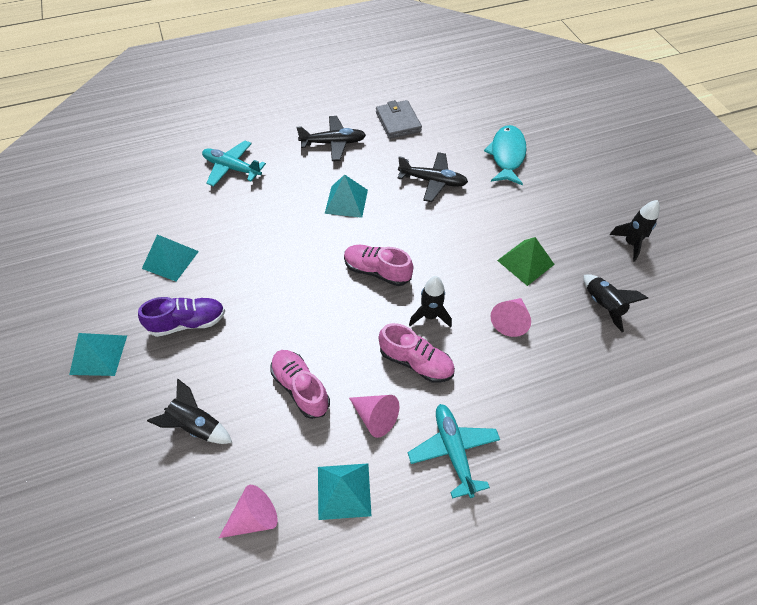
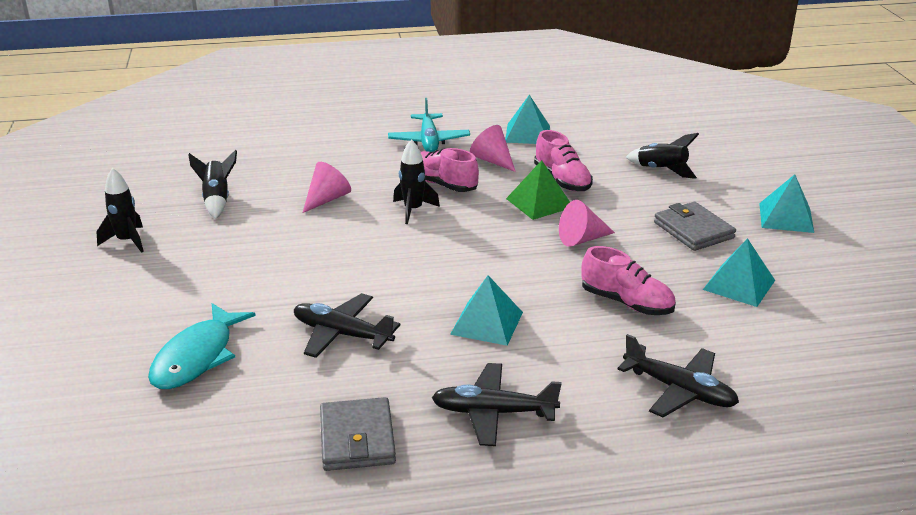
camera: 170 degrees left, 25 degrees down
(188, 322) = (693, 230): purple shoe -> grey wallet
(232, 168) = (679, 390): turquoise plane -> black plane
(254, 517) = (601, 130): pink cone -> pink cone (582, 239)
(377, 271) = (462, 248): pink shoe -> pink shoe (627, 303)
(525, 262) = (273, 238): green pyramid -> green pyramid (539, 203)

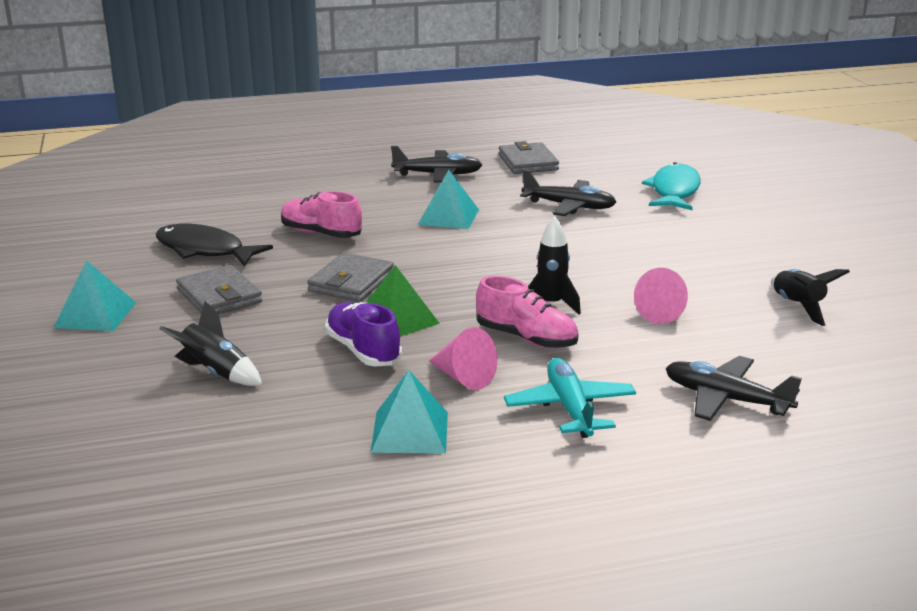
camera: 175 degrees right, 5 degrees down
(127, 241) = (842, 262): black rocket -> none
(562, 180) = (363, 350): pink shoe -> purple shoe
(582, 239) = (351, 282): pink cone -> grey wallet
(679, 390) = (299, 188): black plane -> black plane (726, 399)
(739, 284) = (204, 250): turquoise pyramid -> black fish

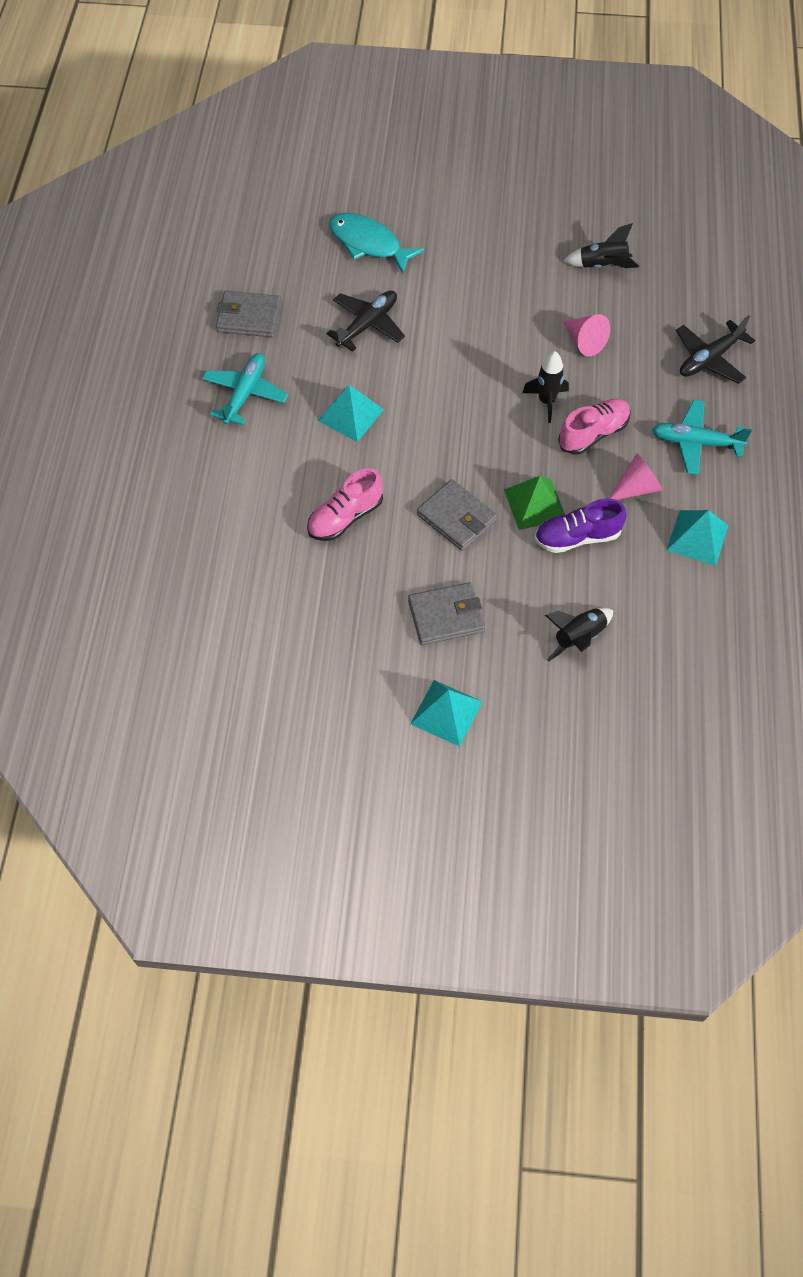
camera: 70 degrees left, 35 degrees up
(204, 250) = (343, 613): black fish -> none
(438, 175) = (245, 394): black plane -> turquoise plane

